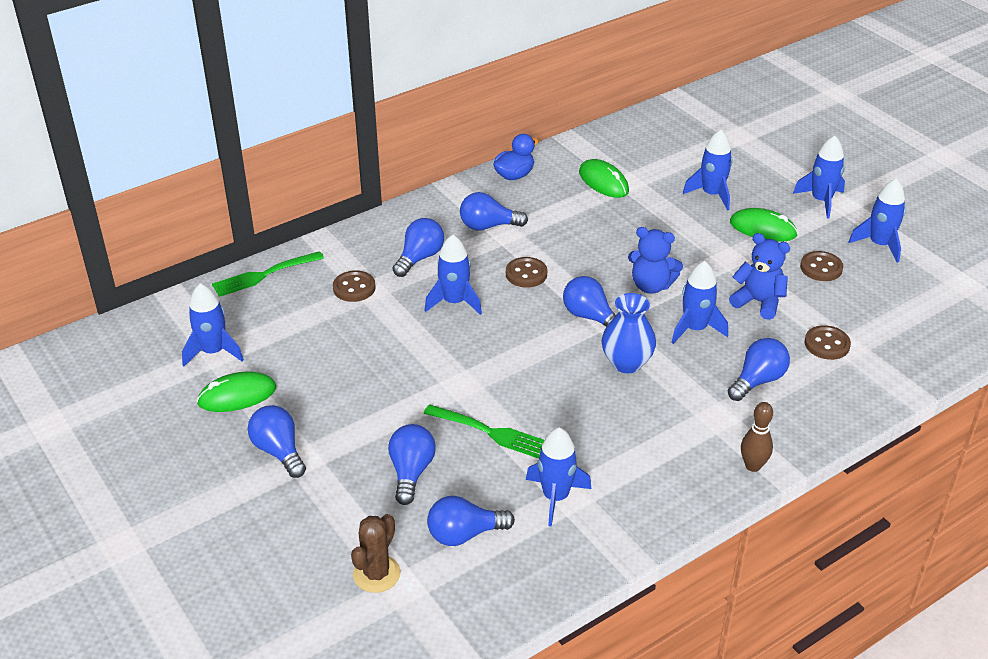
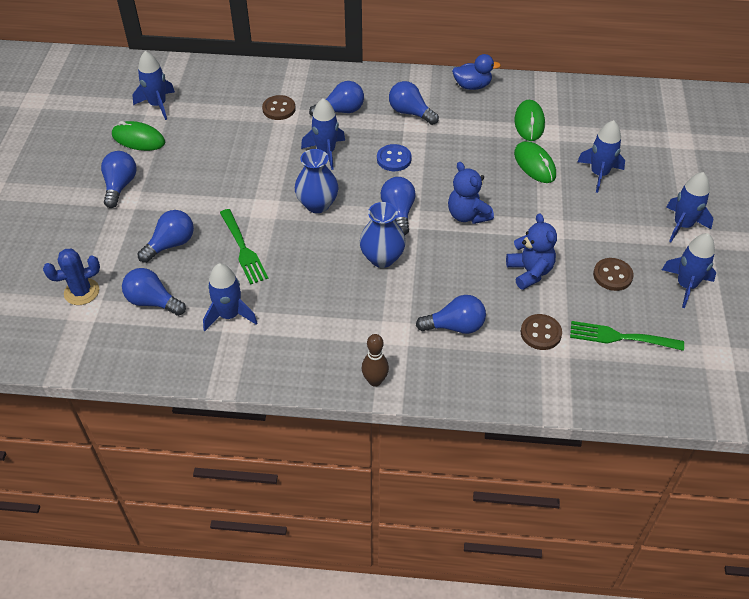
camera: 40 degrees right, 10 degrees up
(264, 274) = (240, 72): green fork -> green fork (621, 337)
(376, 574) = (81, 292): brown cactus -> blue cactus
(508, 352) = (317, 204): none -> blue vase
(526, 274) = (394, 159): brown button -> blue button
(695, 329) = (459, 263): blue rocket -> none
(763, 229) = (605, 221): green mouse -> green mouse (534, 164)

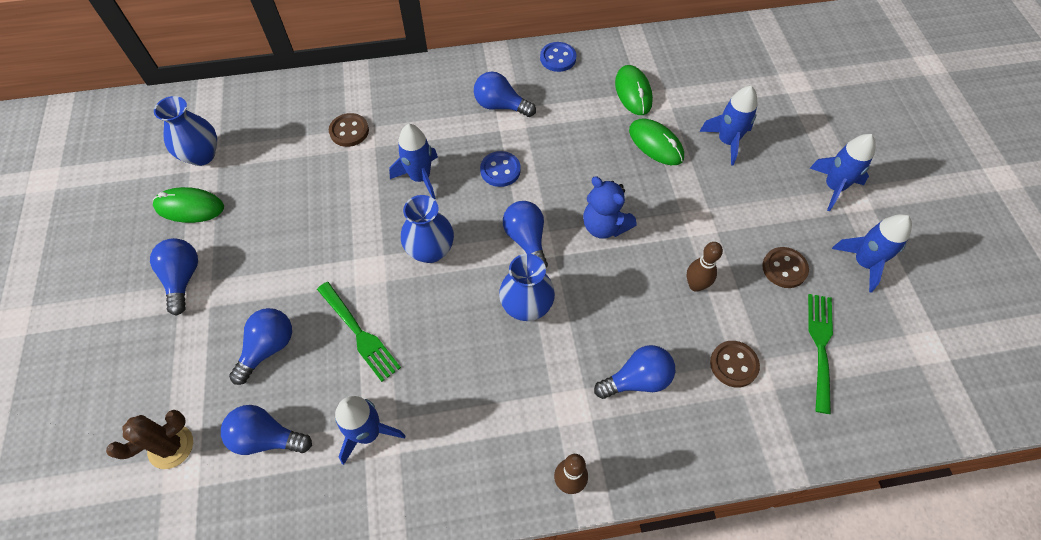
camera: 15 degrees left, 10 degrees up
(81, 292) = (171, 446): blue cactus -> brown cactus
(158, 105) = (202, 155): blue rocket -> blue vase
(341, 111) = (422, 119): blue light bulb -> none
(472, 86) = (558, 58): blue duck -> blue button
(529, 272) = (695, 285): blue teddy bear -> brown bowling pin
(621, 337) = (820, 347): green fork -> green fork turned 105 degrees clockwise

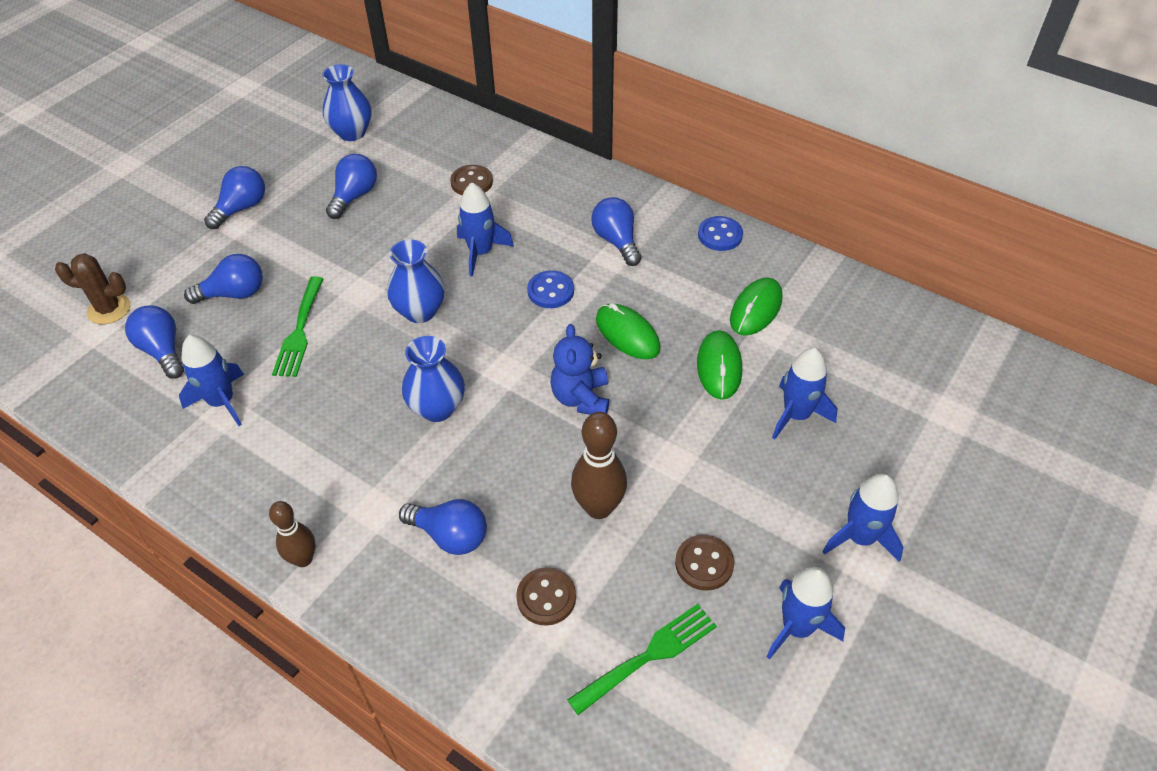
camera: 45 degrees right, 10 degrees down
(190, 207) = (302, 163): green mouse -> green mouse (627, 334)
(526, 240) = (502, 359): blue light bulb -> blue light bulb (354, 196)
(695, 285) = (598, 507): brown bowling pin -> brown bowling pin, size x1.53

